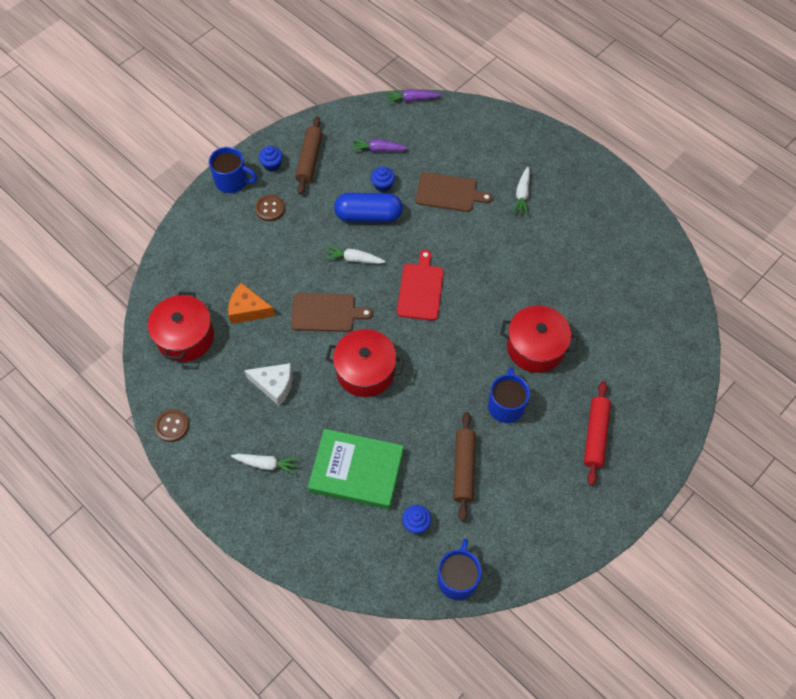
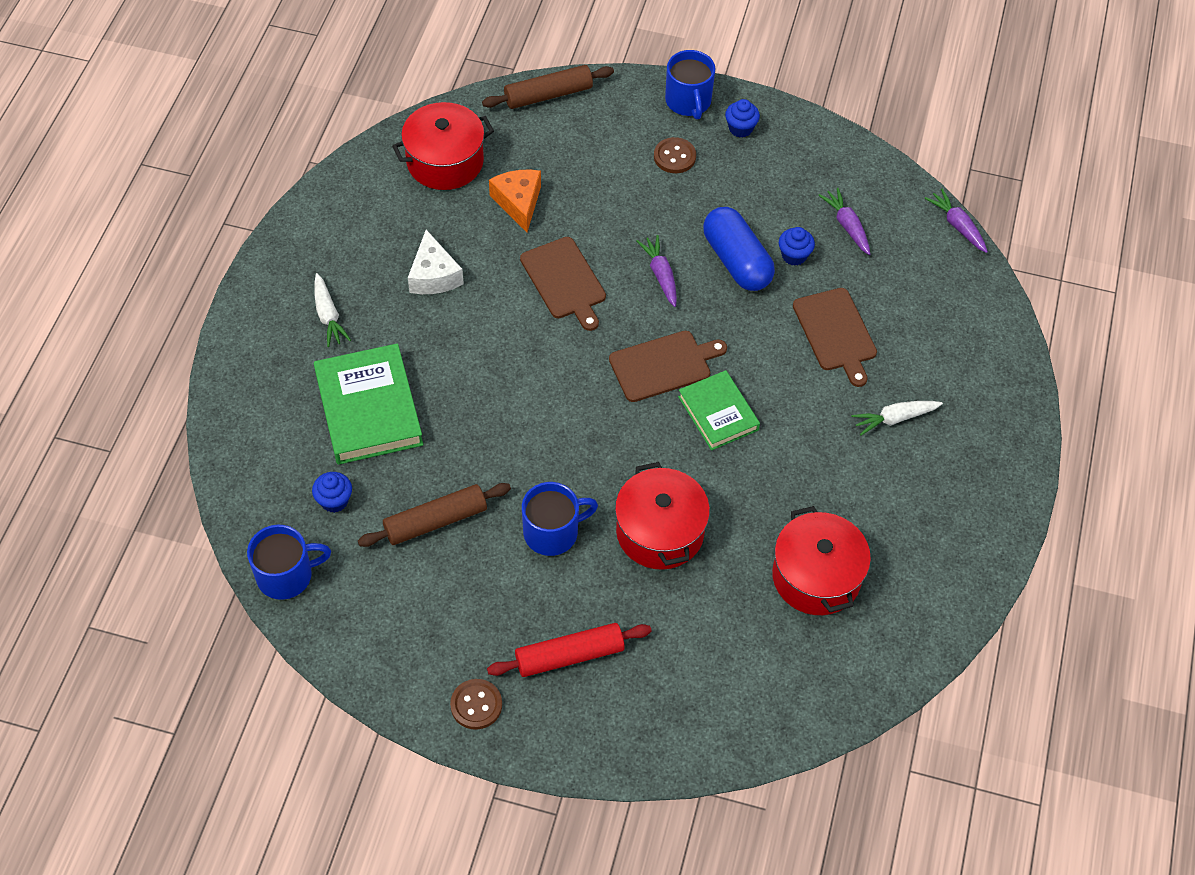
camera: 60 degrees right, 5 degrees down
(172, 426) = (325, 205): brown button -> brown button (476, 705)
(309, 160) = (777, 162): brown rolling pin -> brown rolling pin (548, 95)
(354, 259) = (660, 275): white carrot -> purple carrot
(365, 371) = (508, 358): red pot -> red pot (816, 576)
(420, 289) = (664, 365): red cutting board -> brown cutting board
(470, 278) = (718, 413): none -> green book

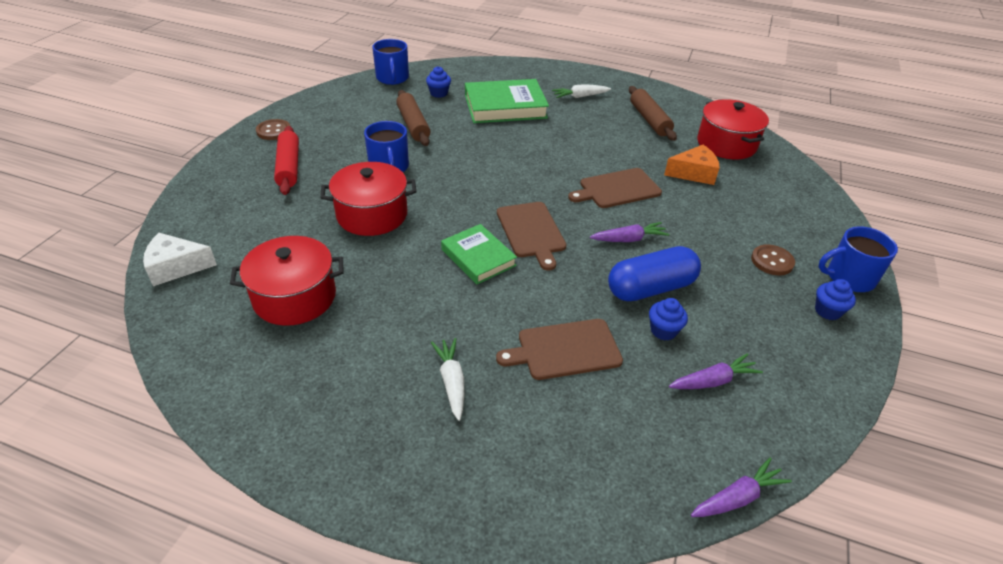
camera: 95 degrees right, 15 degrees down
(434, 275) = (617, 134): white cheese -> white cheese (176, 267)
(548, 95) = (818, 195): brown rolling pin -> brown rolling pin (649, 120)
(718, 413) = (478, 257): green book -> green book turned 75 degrees clockwise

